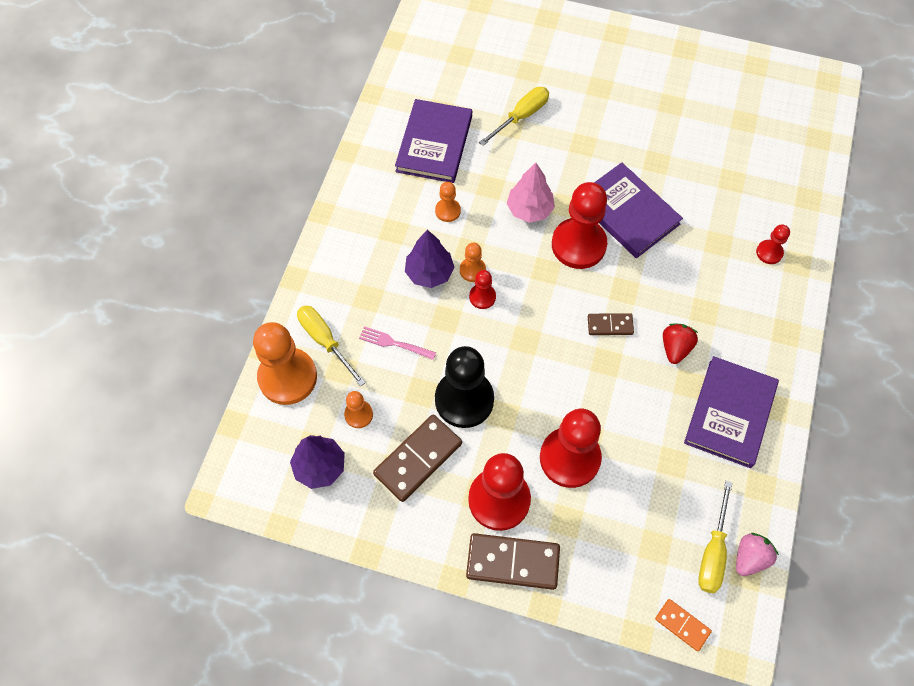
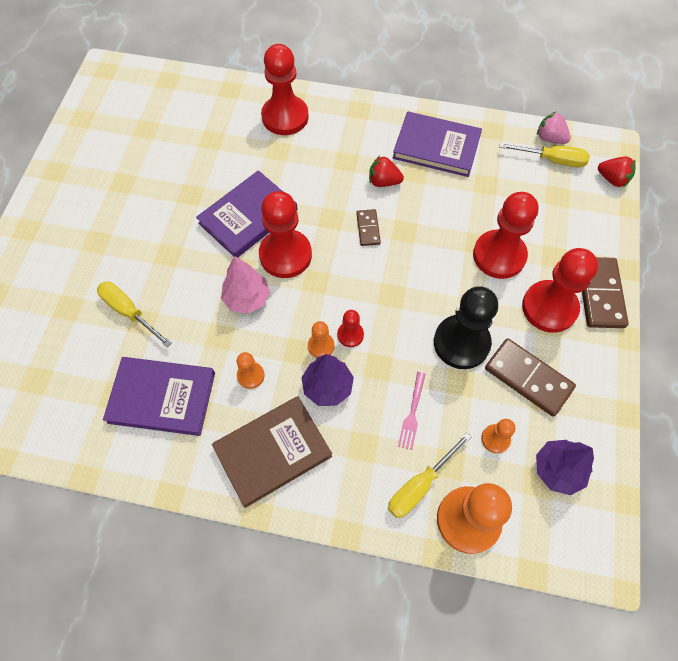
camera: 95 degrees left, 0 degrees up
(373, 226) = (272, 451): none -> brown book
(682, 625) = (612, 179): orange domino -> red strawberry
(769, 252) = (285, 117): red pawn -> red pawn, size x2.10

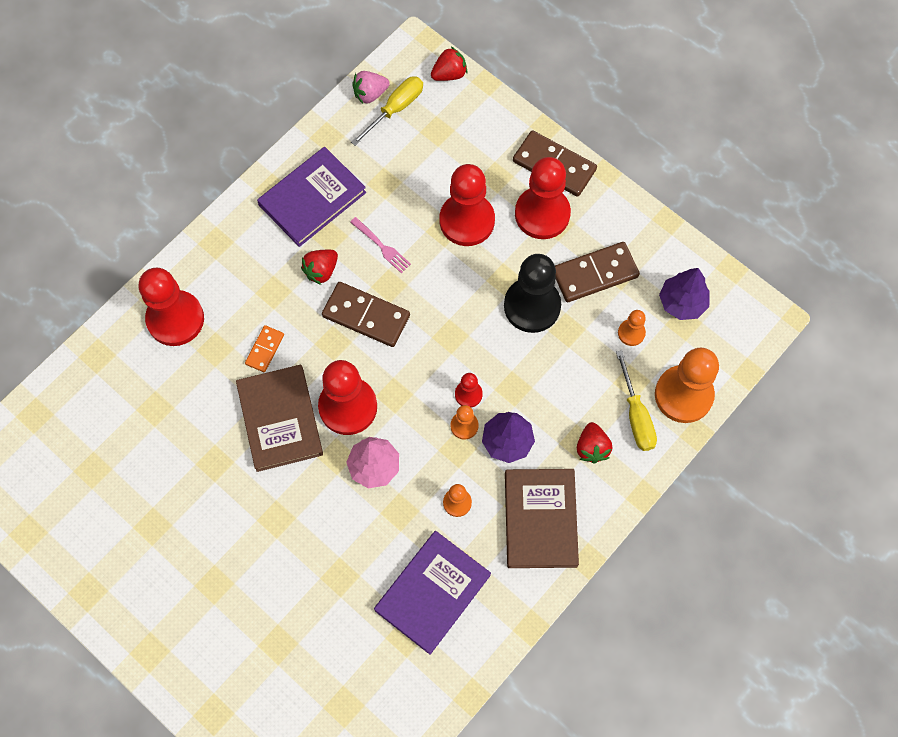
camera: 60 degrees left, 5 degrees up
(129, 312) = (321, 585): yellow screwdriver -> none
(248, 216) = (280, 419): purple book -> brown book
(297, 179) = (265, 349): none -> orange domino
(364, 461) = (592, 448): none -> red strawberry
(368, 228) = (366, 316): brown domino -> brown domino, size x1.81
(412, 413) = (572, 385): pink fork -> pink fork (382, 246)

